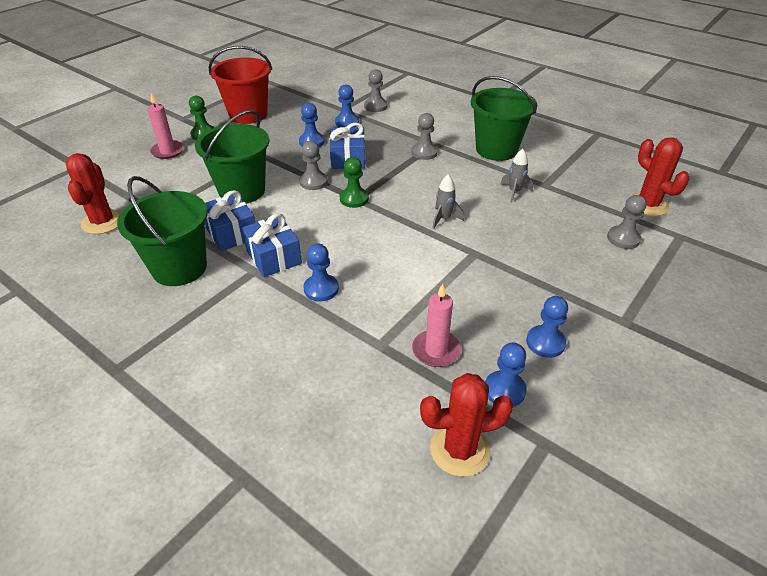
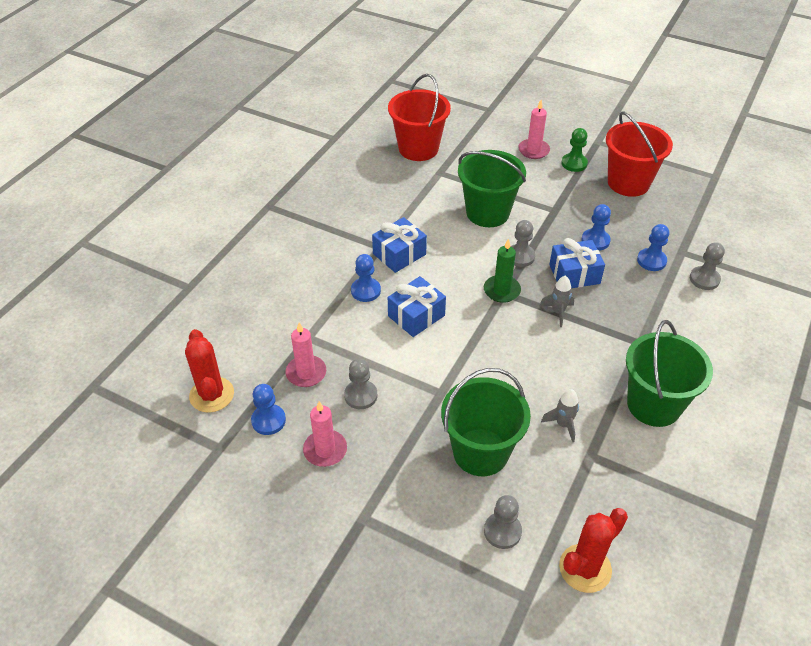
camera: 80 degrees right, 5 degrees up
(103, 222) = (418, 148): red cactus -> red bucket
(179, 268) = (373, 205): green bucket -> green bucket (480, 452)
(231, 233) = (424, 221): blue gift -> blue gift (416, 316)
(354, 199) = (501, 290): green pawn -> green candle
(424, 153) = (615, 336): grey pawn -> grey pawn (360, 395)
(444, 219) = (490, 364): grey rocket -> grey rocket (558, 312)
(545, 342) = (325, 450): blue pawn -> pink candle

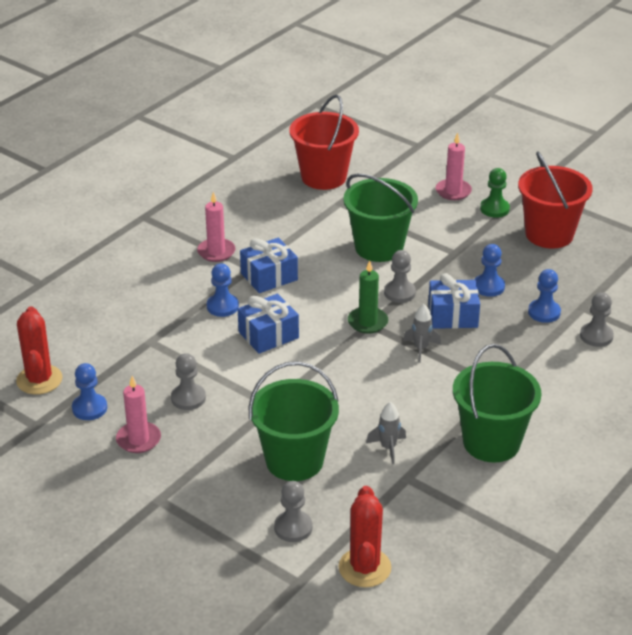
camera: 10 degrees right, 10 degrees down
(306, 373) = (139, 372): pink candle -> pink candle (216, 252)
(585, 568) = (364, 568): red cactus -> red cactus turned 60 degrees counterclockwise

